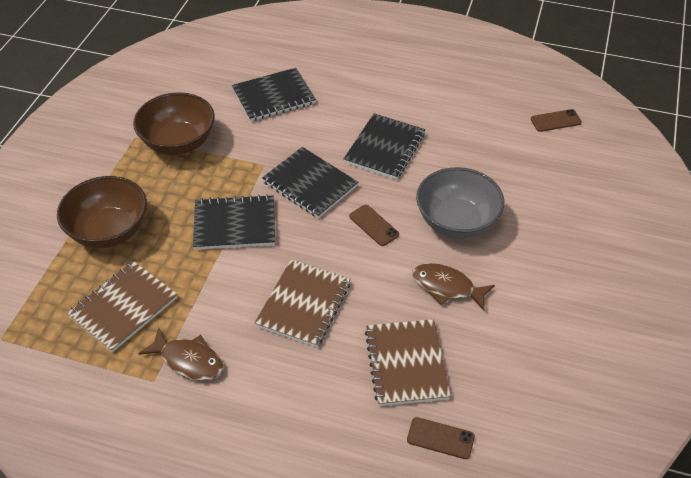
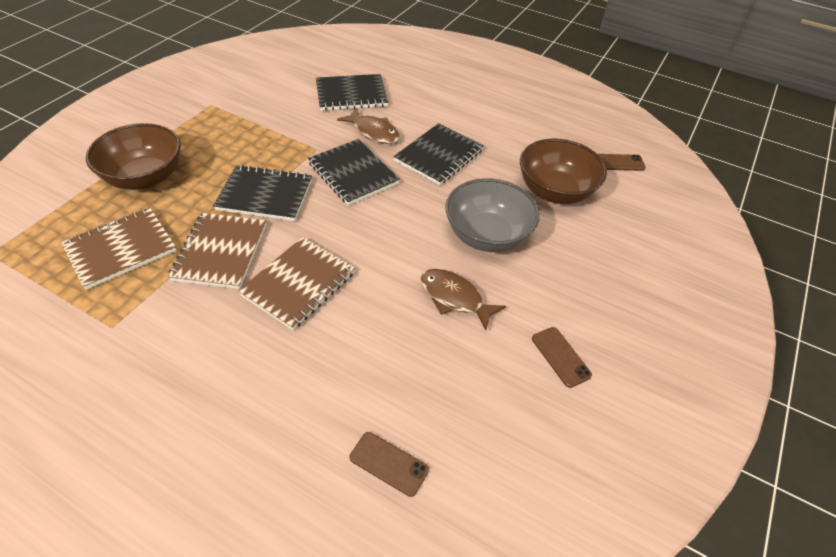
camera: 10 degrees right, 0 degrees up
(178, 142) = (247, 116): brown bowl -> brown bowl (555, 191)
(188, 360) = (156, 314): brown fish -> brown fish (373, 132)
(373, 225) = (401, 223): brown phone -> brown phone (560, 357)
(406, 364) = (381, 369): brown notebook -> brown notebook (220, 252)

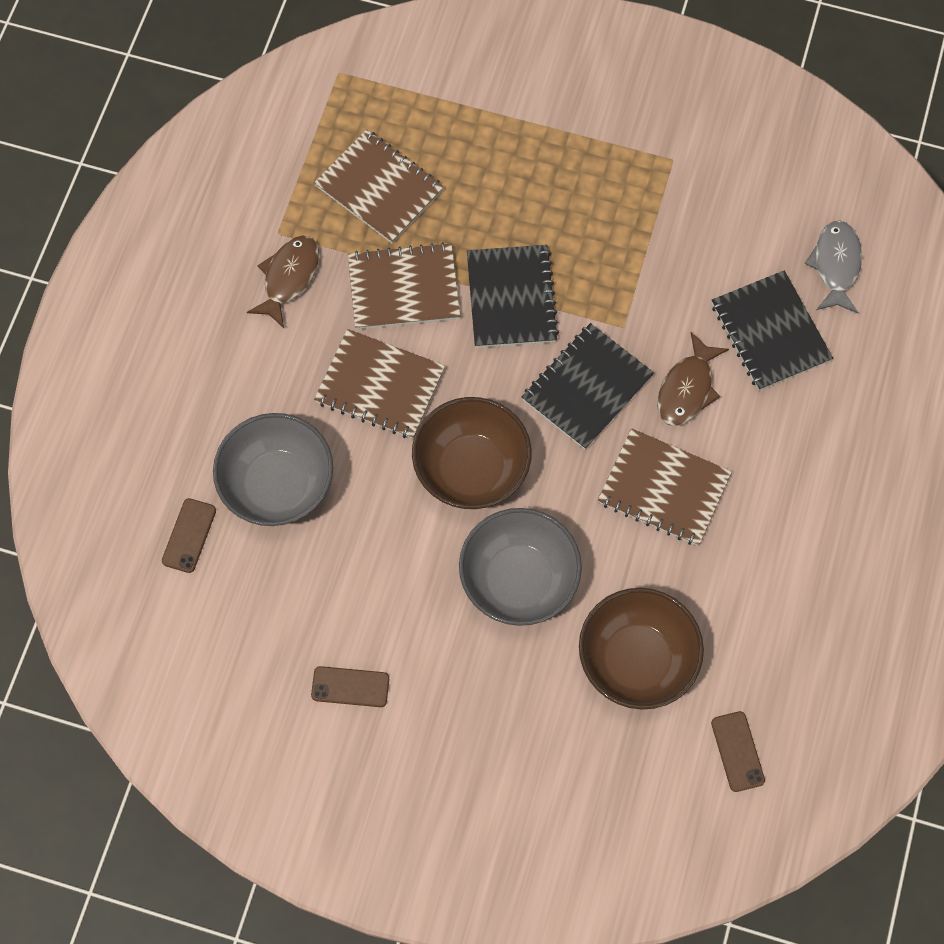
camera: 80 degrees right, 20 degrees up
(145, 177) = (499, 154): brown bowl -> brown bowl (471, 468)
(321, 64) = (835, 265): none -> grey fish
(361, 375) = (278, 485): none -> grey bowl
(439, 156) = (663, 489): black notebook -> brown notebook
(454, 298) = (404, 558): brown fish -> brown fish (289, 278)
(560, 357) = (350, 687): brown phone -> brown phone turned 45 degrees clockwise

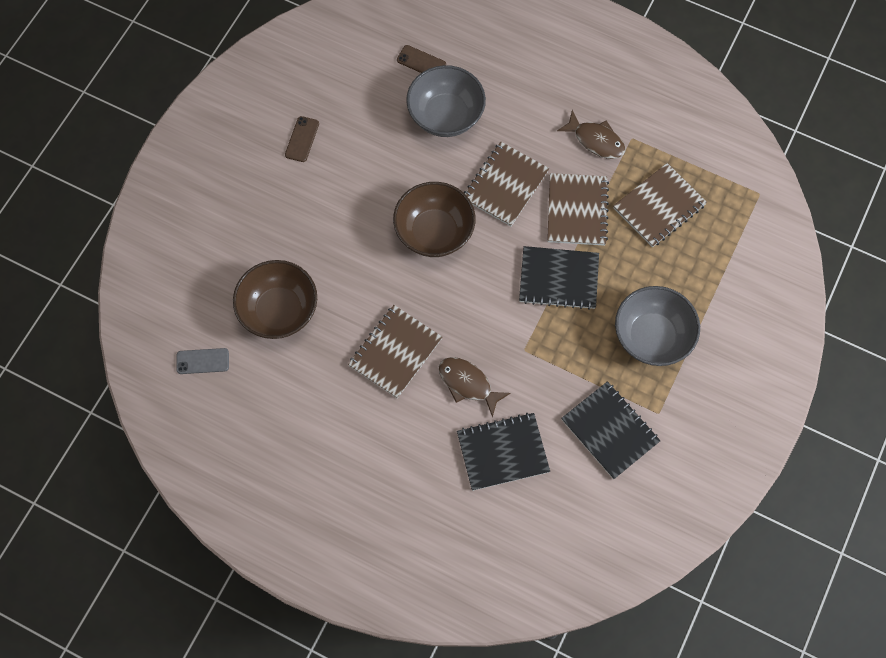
camera: 100 degrees right, 0 degrees up
(519, 580) = (350, 248): grey bowl -> grey bowl (652, 336)
(587, 387) = (481, 316): black notebook -> black notebook (610, 430)
(737, 751) = (202, 361): brown phone -> grey phone
(835, 265) = (551, 514): grey fish -> none

